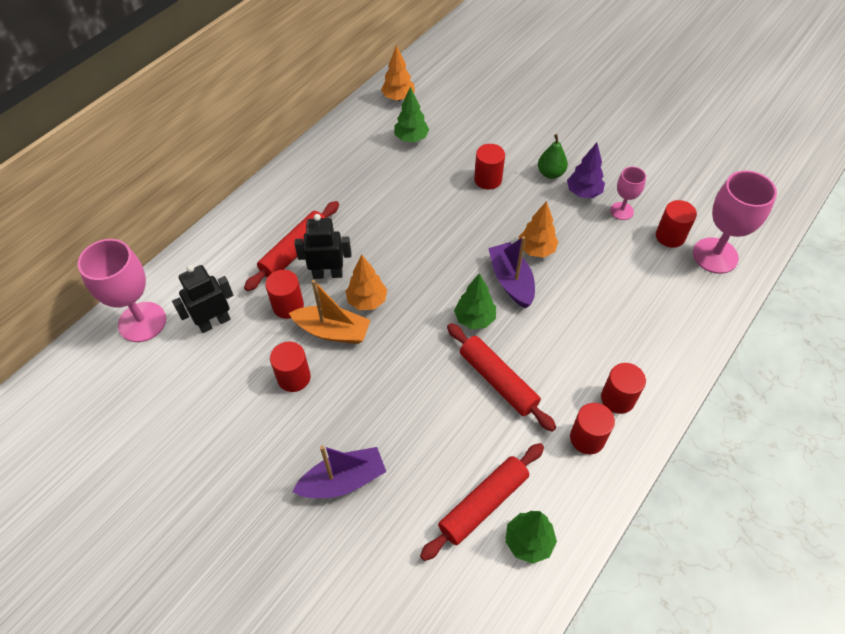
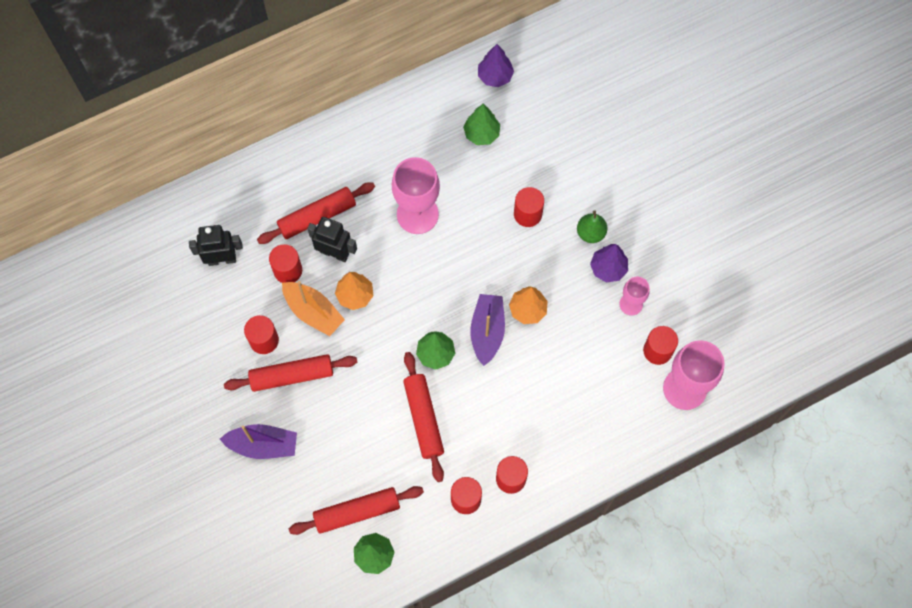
camera: 25 degrees right, 15 degrees up
(142, 322) = (165, 233): pink goblet -> pink goblet (417, 214)
(340, 398) = (292, 376): none -> red rolling pin
(398, 98) = (495, 76): orange tree -> purple tree

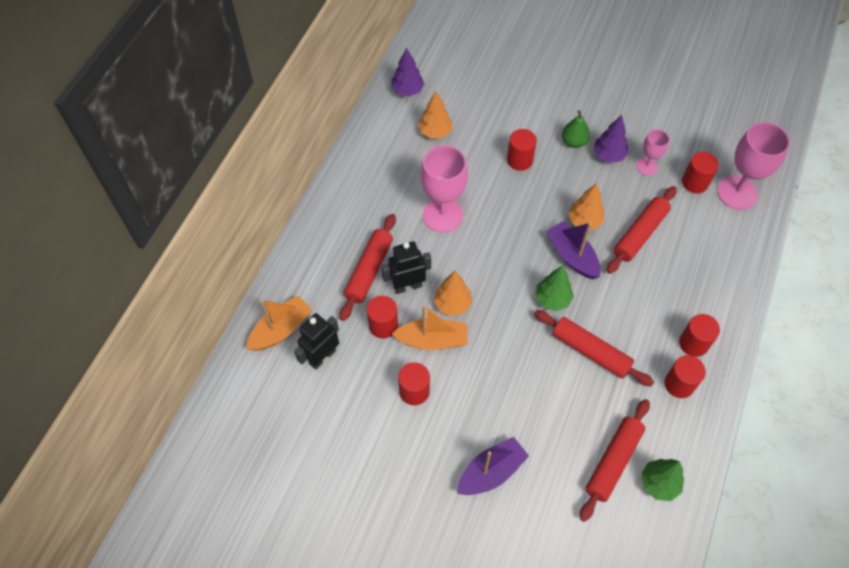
camera: 40 degrees left, 10 degrees down
(211, 214) = (281, 330): none -> orange boat
(292, 376) = (462, 400): red rolling pin -> red rolling pin (640, 234)
(481, 134) = (435, 132): green tree -> orange tree

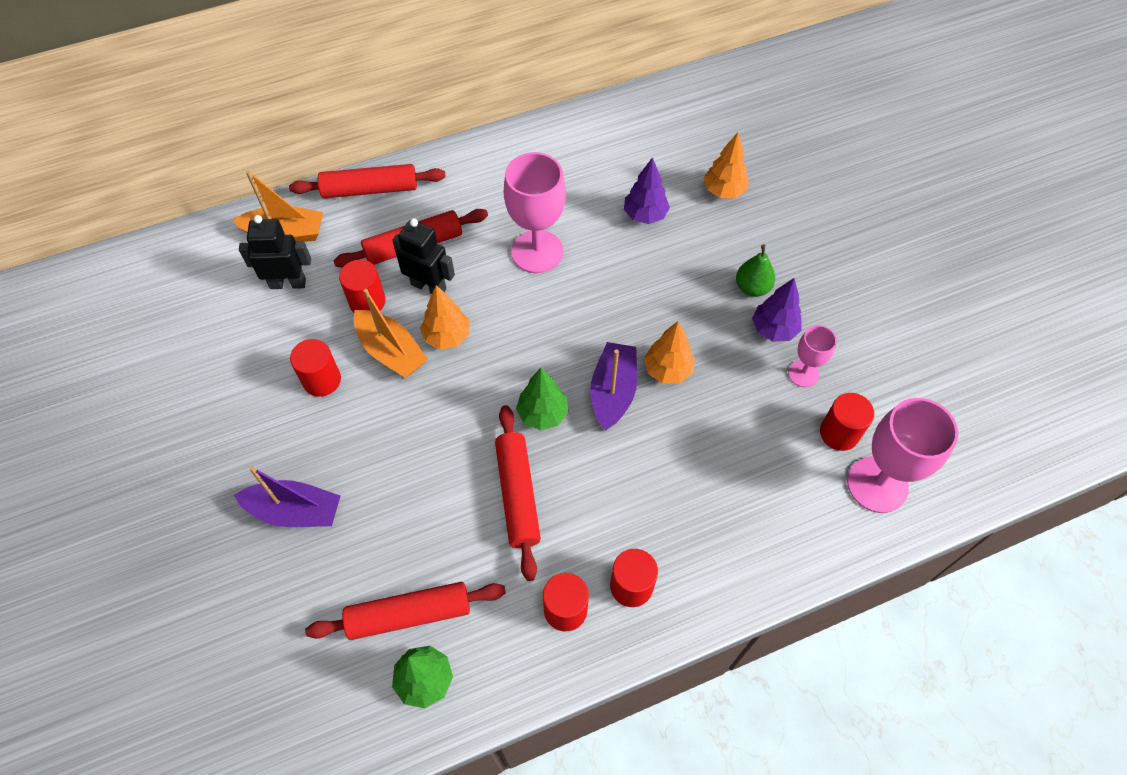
camera: 45 degrees right, 0 degrees up
(407, 91) = (643, 118): purple tree -> purple tree (645, 215)
(435, 132) = (623, 173): orange tree -> orange tree (724, 191)
(519, 160) = (674, 261): red cylinder -> none
(640, 234) = (711, 431): red rolling pin -> red rolling pin (370, 189)

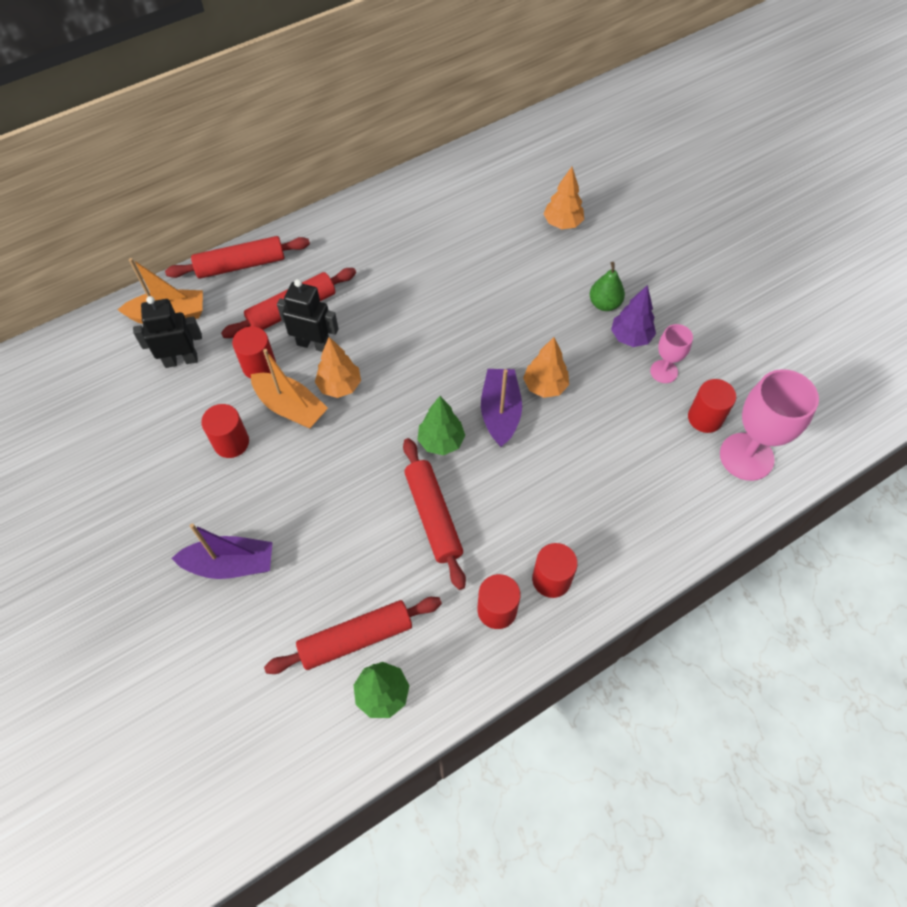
camera: 10 degrees left, 0 degrees up
(537, 251) = (406, 299): pink goblet -> none
(645, 215) = (497, 254): purple tree -> none

